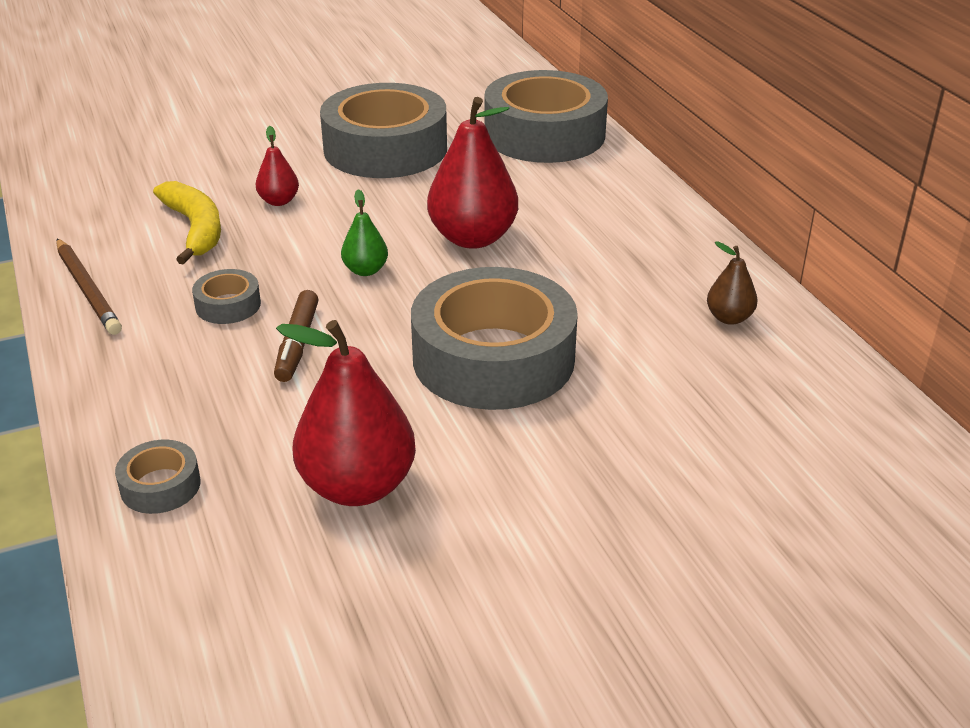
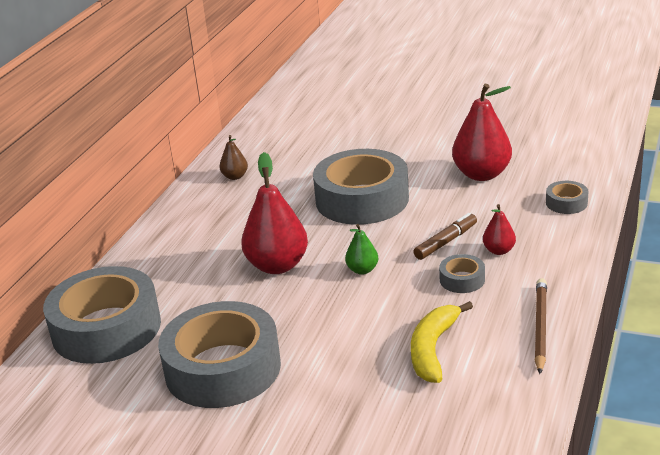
camera: 135 degrees left, 5 degrees down
(279, 201) = (353, 349): red pear -> red pear (499, 251)

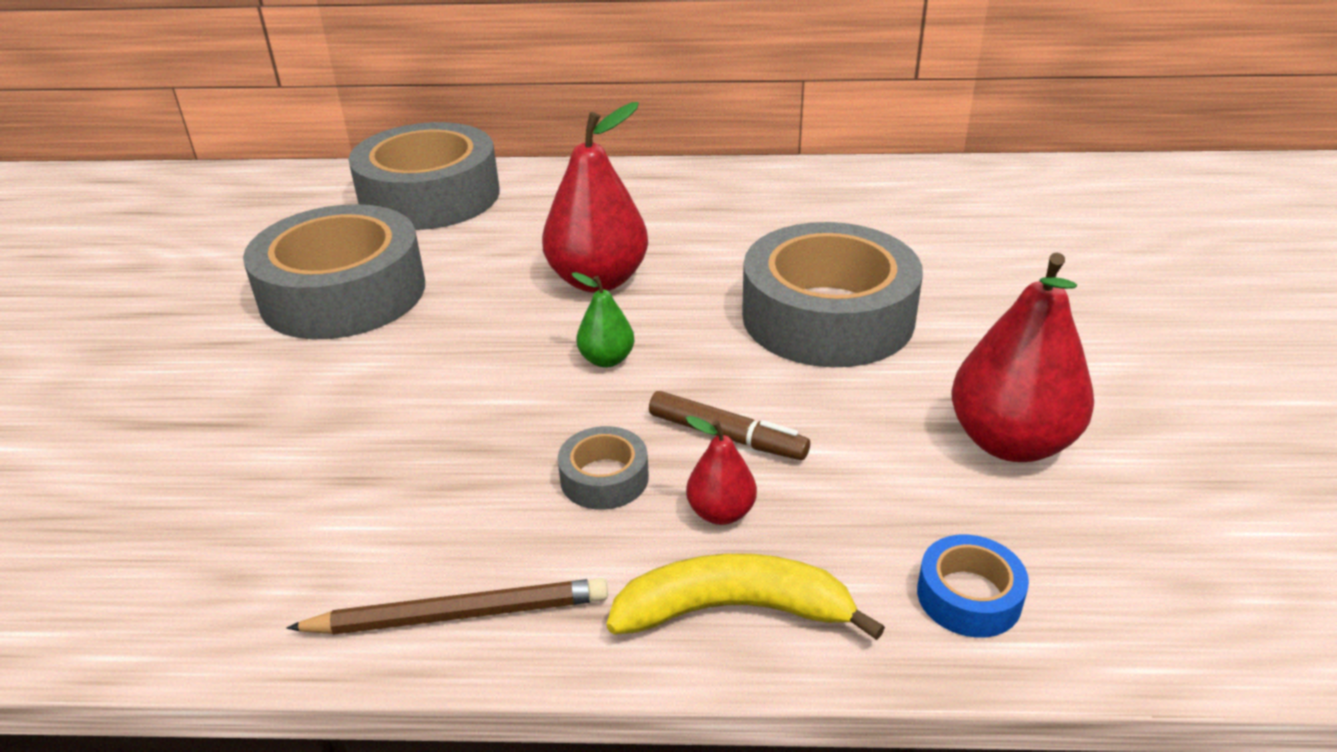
camera: 70 degrees right, 5 degrees up
(235, 176) = (830, 193): brown pear -> none
(433, 349) = (385, 478): yellow banana -> yellow banana (734, 609)
(566, 203) = (968, 596): grey tape -> blue tape

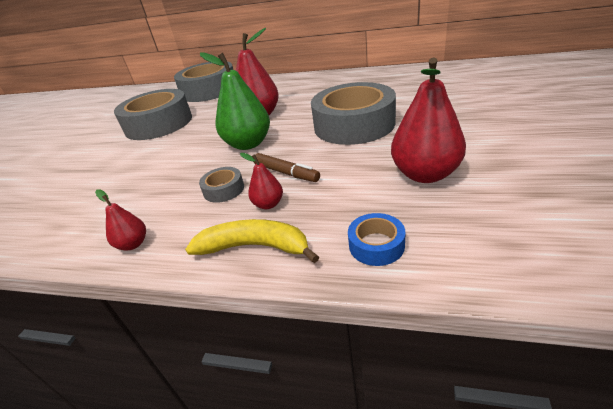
camera: 15 degrees right, 0 degrees up
(458, 614) = (133, 244): brown pencil -> red pear
(606, 359) = (248, 144): green pear -> green pear, size x2.02

